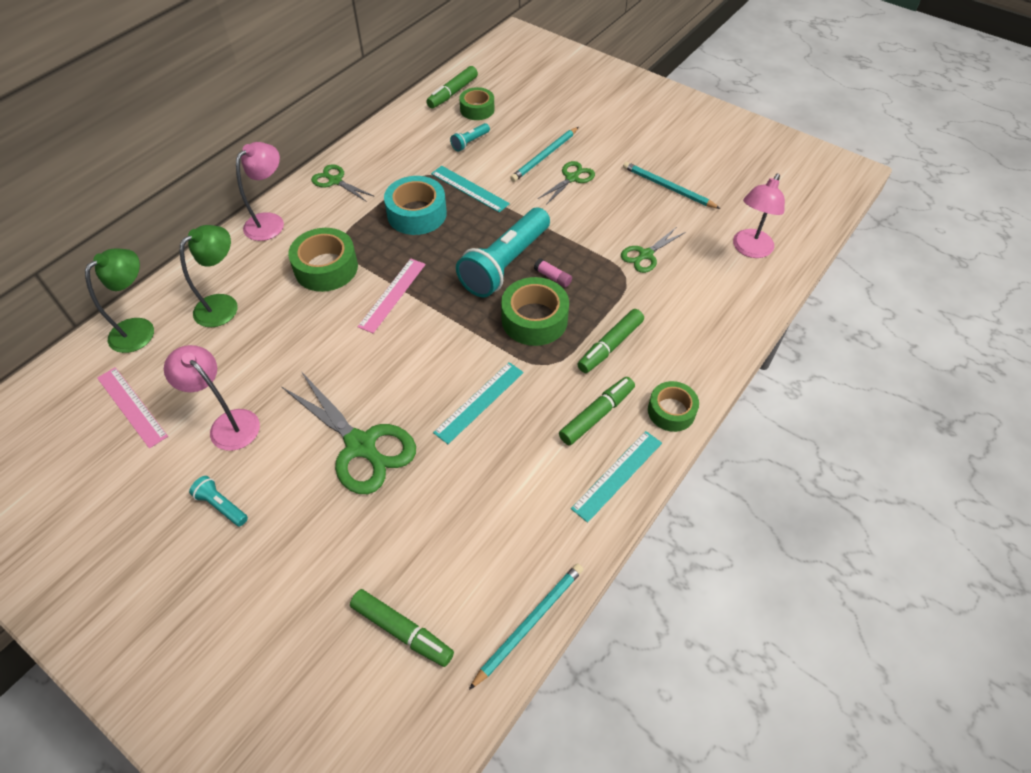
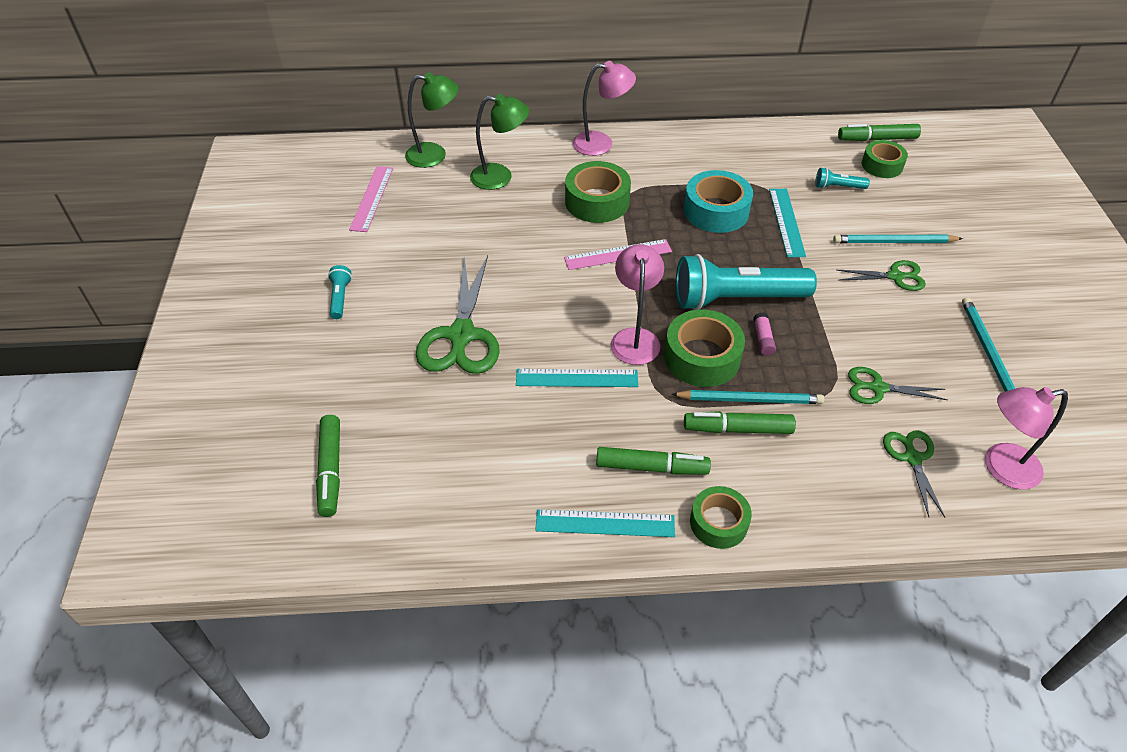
camera: 50 degrees right, 5 degrees down
(228, 423) = (407, 252): pink lamp -> pink lamp (635, 338)
(335, 181) = (685, 145): green scissors -> green scissors (912, 458)
(529, 623) = (405, 550): turquoise pencil -> turquoise pencil (750, 399)

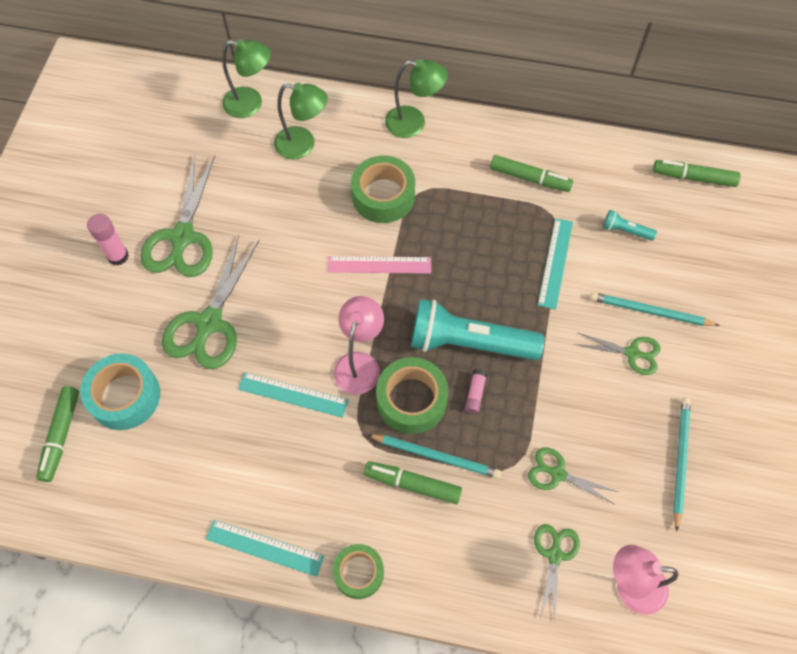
camera: 15 degrees right, 15 degrees up
(340, 298) = (118, 256): turquoise flashlight -> pink glue stick
(372, 198) = (178, 145): pink ruler -> none
(404, 270) = (182, 237): none -> green scissors
(601, 143) = (414, 123): pink lamp -> green lamp
(651, 467) = (323, 503): green marker -> green marker (529, 178)
(716, 211) = (492, 233): turquoise tape -> turquoise tape (125, 396)
(882, 165) = (683, 213): green tape -> none

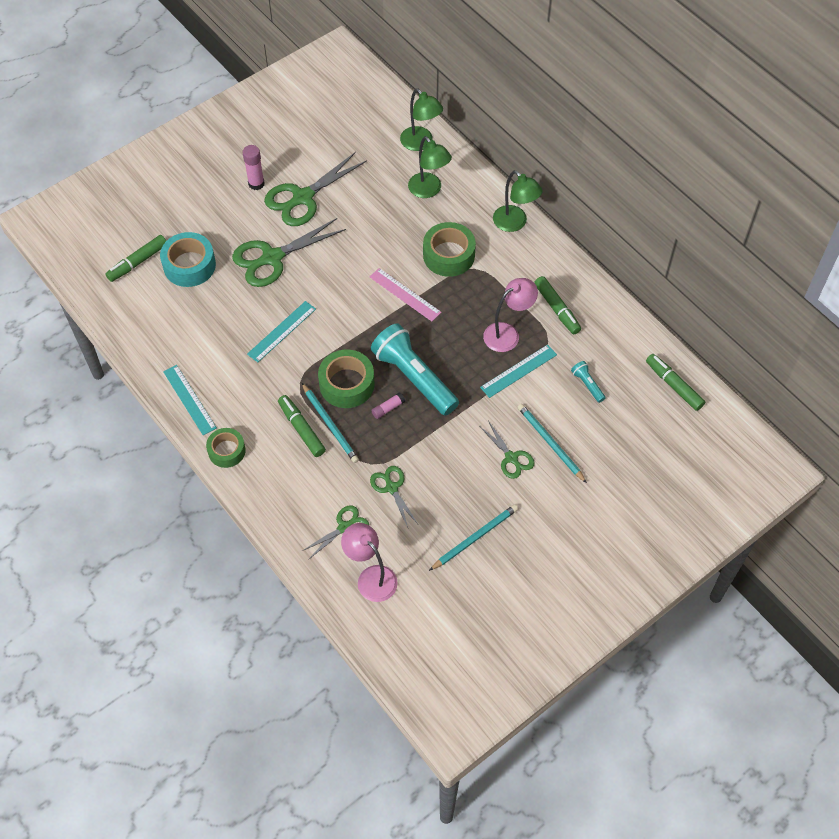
camera: 40 degrees right, 5 degrees down
(293, 394) = (282, 331): turquoise ruler -> turquoise ruler turned 75 degrees clockwise
(360, 363) = (336, 342): pink lamp -> pink lamp (507, 333)

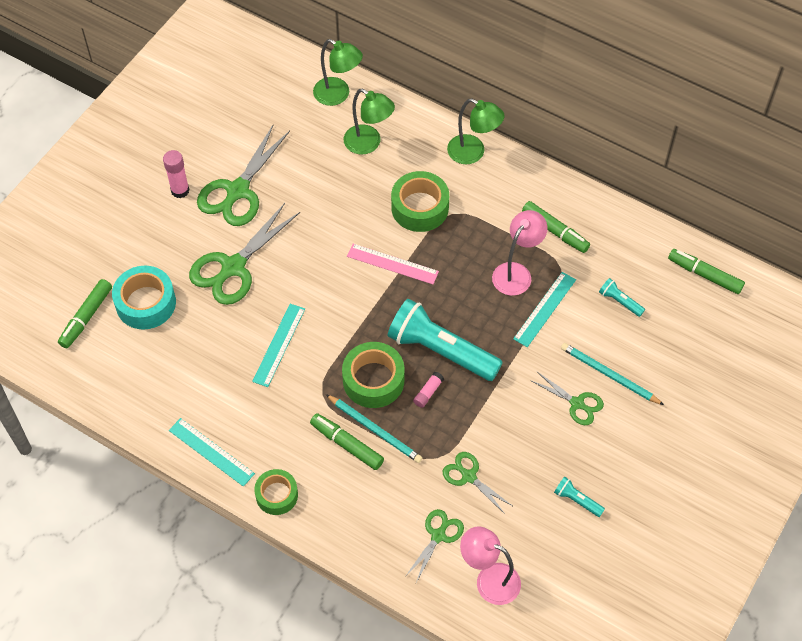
camera: 20 degrees left, 0 degrees up
(475, 538) = (577, 500): turquoise pencil -> turquoise flashlight

